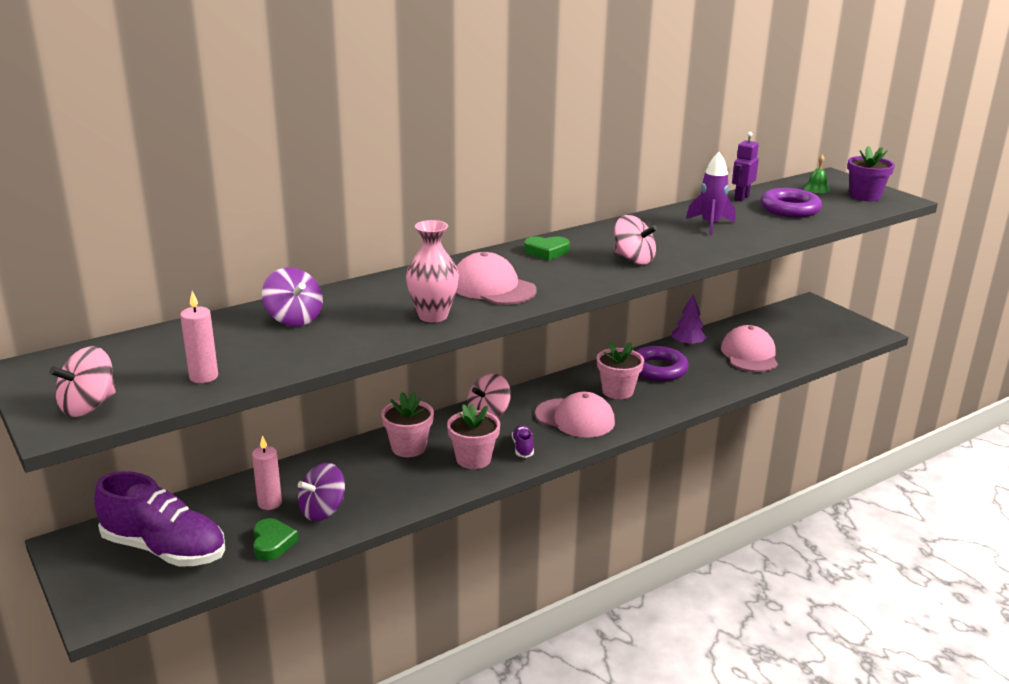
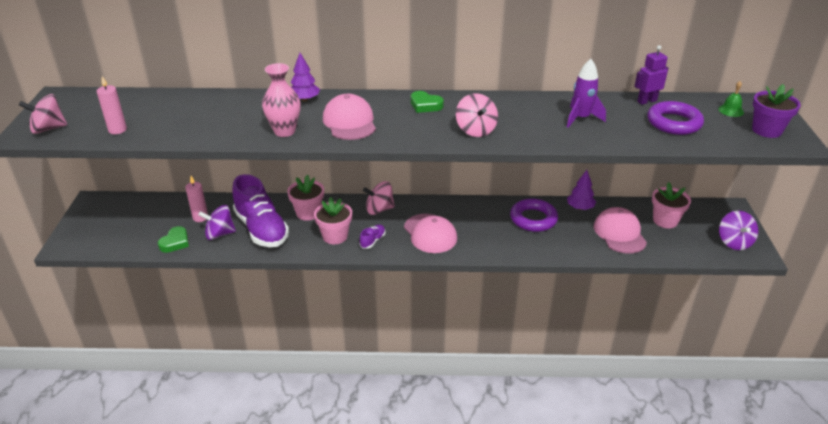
camera: 35 degrees right, 10 degrees up
(165, 549) = (126, 223): purple shoe -> purple shoe (261, 229)
(294, 318) = (211, 107): purple spinning top -> purple spinning top (734, 242)
(402, 281) = (304, 99): none -> purple tree
(617, 391) = (483, 225): pink flower pot -> pink flower pot (665, 220)
(749, 354) = (619, 233): pink cap -> pink cap turned 45 degrees counterclockwise

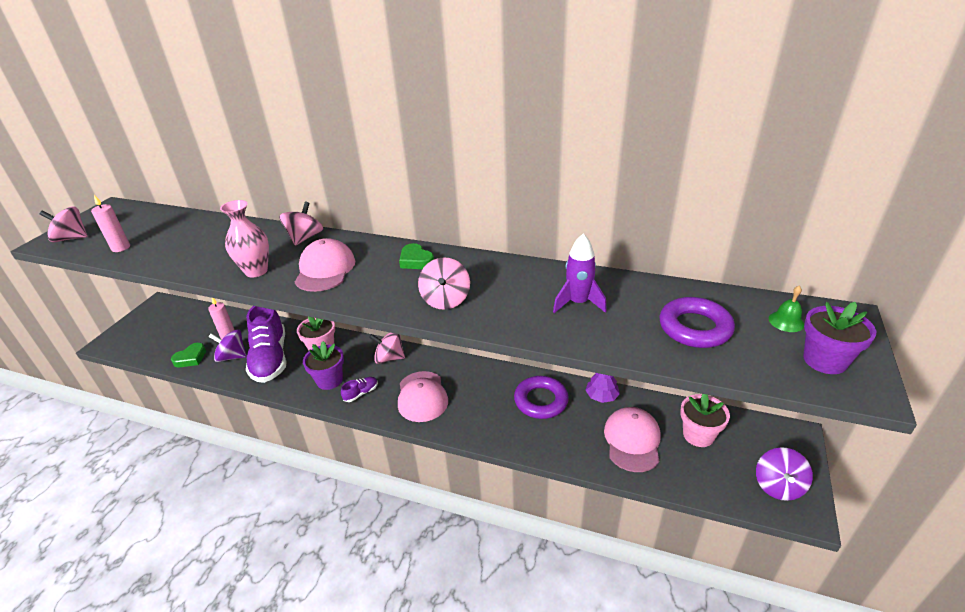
camera: 20 degrees right, 0 degrees up
(304, 99) = (305, 238): purple tree -> pink spinning top
(335, 236) = (329, 380): pink flower pot -> purple flower pot
(646, 101) = (676, 291): purple robot -> none

